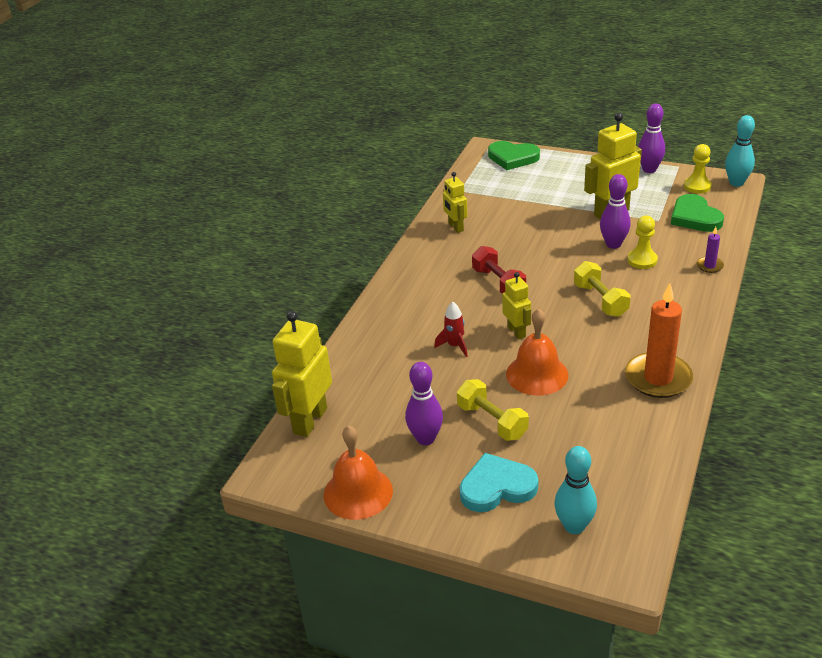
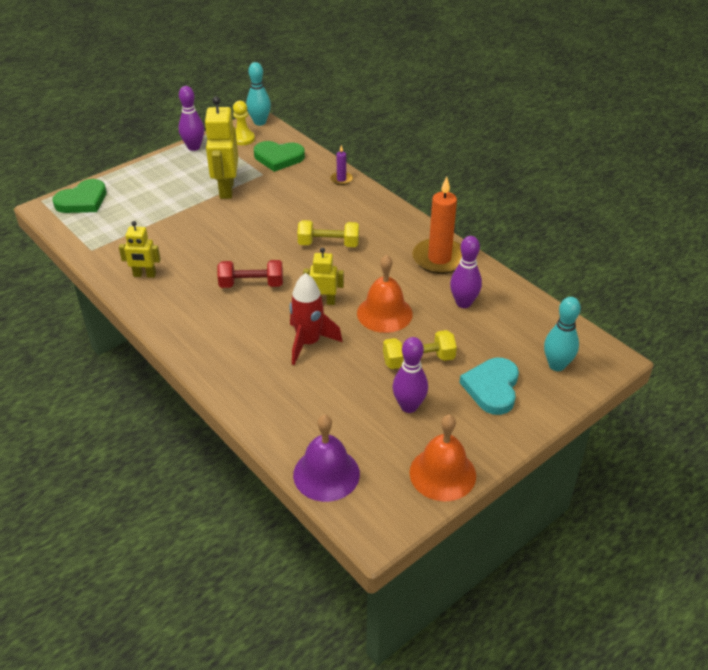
camera: 65 degrees left, 5 degrees up
(309, 420) = (326, 474): yellow robot -> purple bell
(454, 346) = (308, 343): red rocket -> red rocket, size x1.68
(613, 244) = (268, 207): purple bowling pin -> purple bowling pin (463, 303)
(642, 260) = (302, 203): yellow pawn -> none

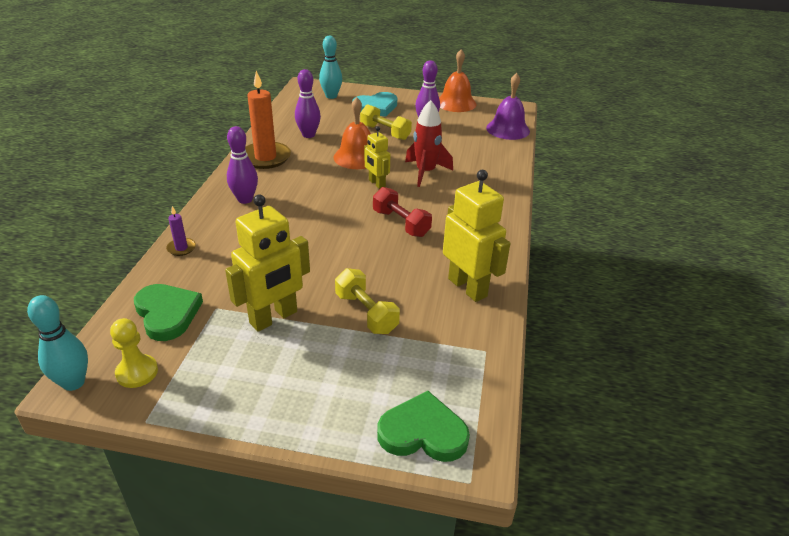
camera: 130 degrees left, 5 degrees down
(144, 275) = (467, 287): yellow robot -> yellow robot, size x1.73
(194, 147) = (197, 409): purple bowling pin -> purple bowling pin (245, 199)
(328, 244) = (302, 211): yellow dumbbell -> yellow dumbbell (366, 313)

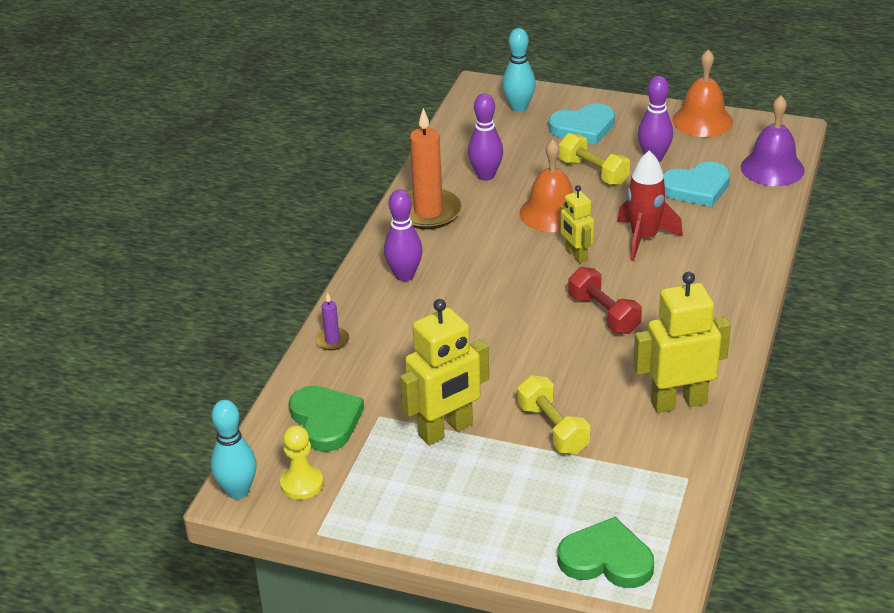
camera: 10 degrees right, 0 degrees up
(458, 141) = (696, 188): none -> turquoise heart
(467, 287) = (678, 402): yellow robot -> yellow robot turned 75 degrees counterclockwise

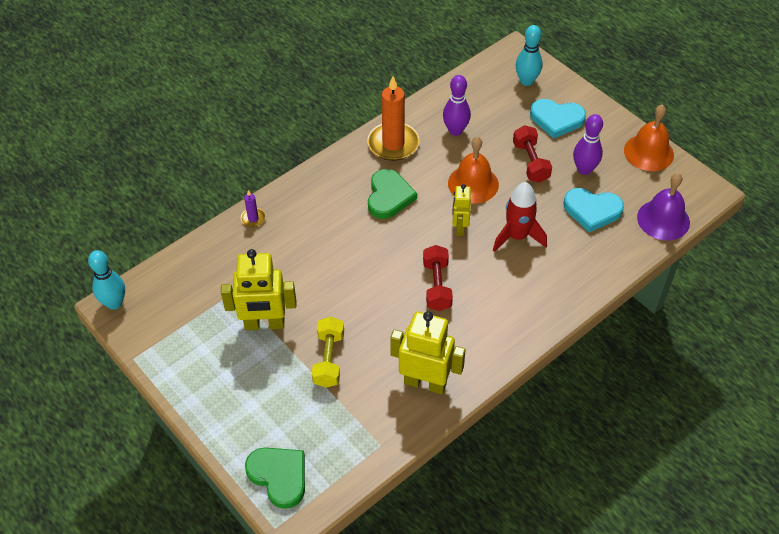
camera: 30 degrees right, 15 degrees up
(302, 484) = (152, 318): yellow pawn -> none
(326, 420) = (202, 278): green heart -> green heart (389, 196)
(404, 275) = (337, 189): purple bowling pin -> none
(593, 172) = (530, 162): yellow dumbbell -> red dumbbell

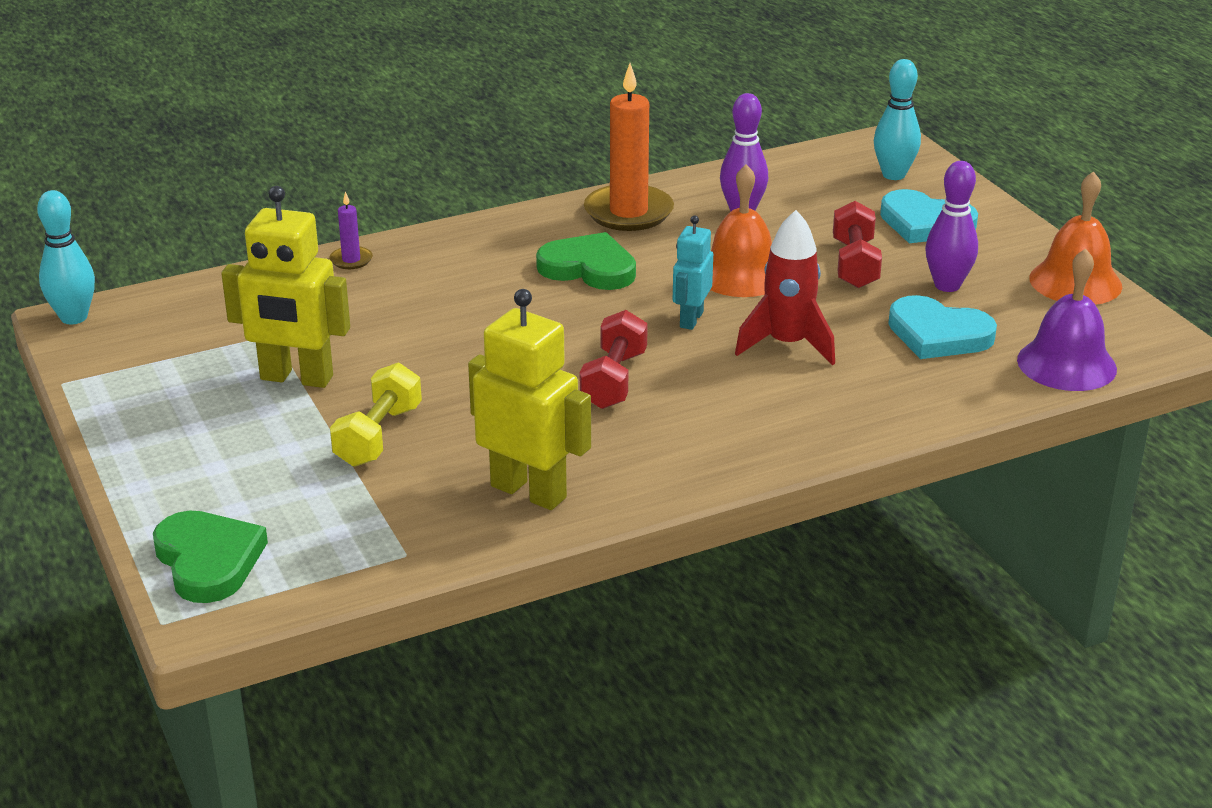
camera: 15 degrees right, 20 degrees down
(389, 196) = (589, 268): green heart -> green heart turned 90 degrees counterclockwise
(460, 227) = (691, 319): yellow robot -> turquoise robot

